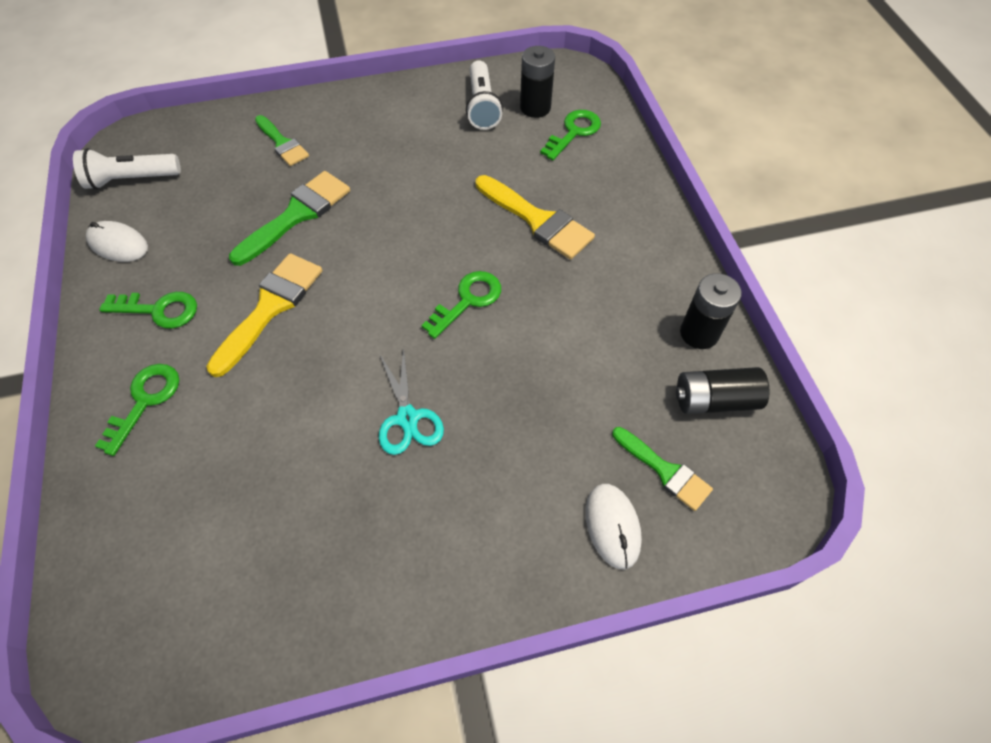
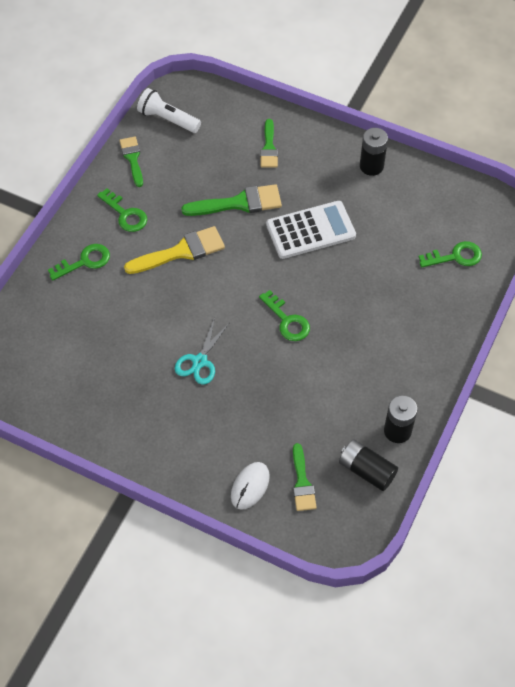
camera: 40 degrees right, 0 degrees up
(118, 244) = (132, 159): white mouse -> green brush
(405, 194) = (310, 230): none -> white calculator
(468, 300) = (287, 320): green key -> green key turned 60 degrees clockwise
(482, 106) = (414, 199): white flashlight -> none
(535, 108) = (448, 222): black battery -> black battery (371, 166)
(537, 220) = (373, 300): yellow brush -> none

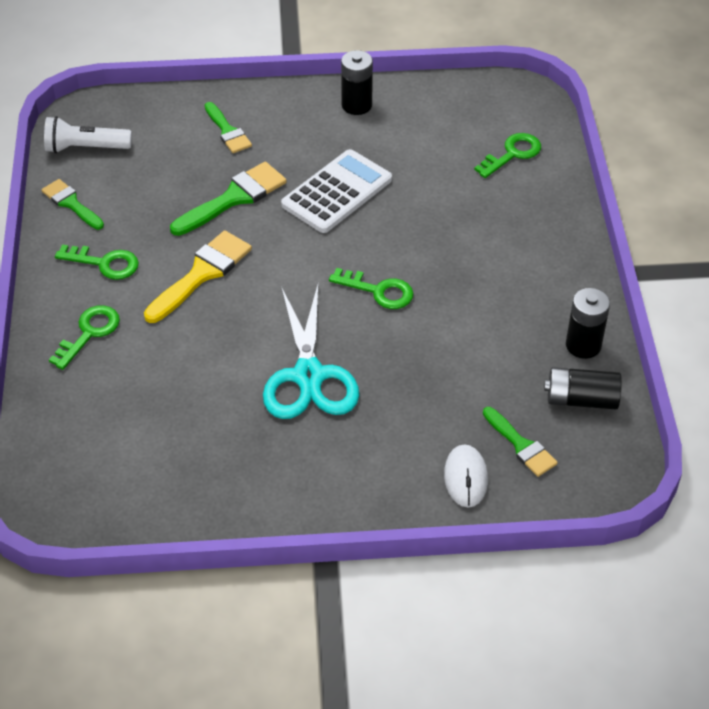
camera: 30 degrees left, 10 degrees down
(199, 362) = (309, 376): turquoise scissors -> turquoise scissors, size x1.70

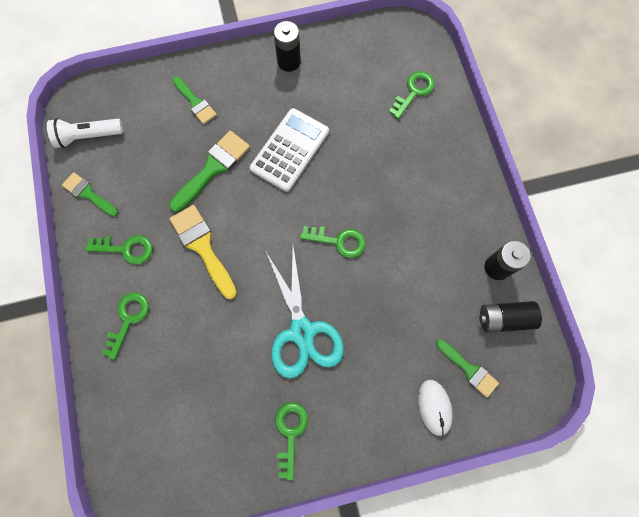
camera: 10 degrees left, 25 degrees up
(202, 274) = (203, 247): yellow brush -> yellow brush turned 60 degrees counterclockwise
(268, 477) = (290, 433): none -> green key

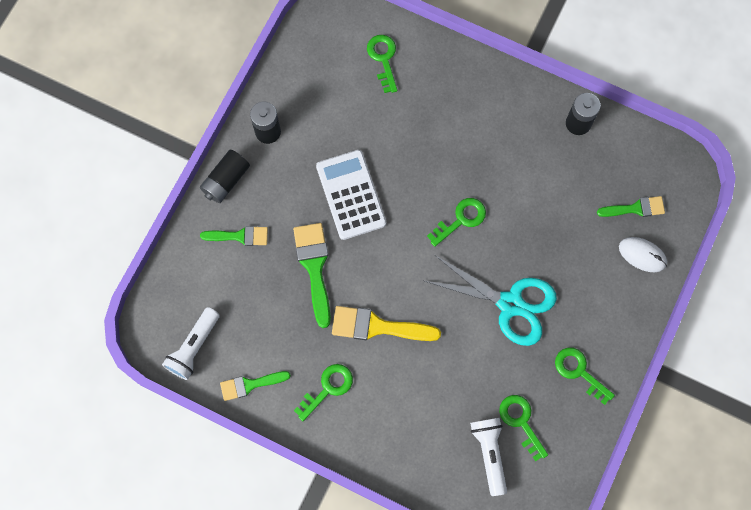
camera: 50 degrees left, 0 degrees up
(128, 319) = (390, 429): green key -> green key (521, 422)
(164, 412) = (489, 453): none -> white flashlight
(504, 318) = (619, 152): black battery -> black battery (226, 181)

